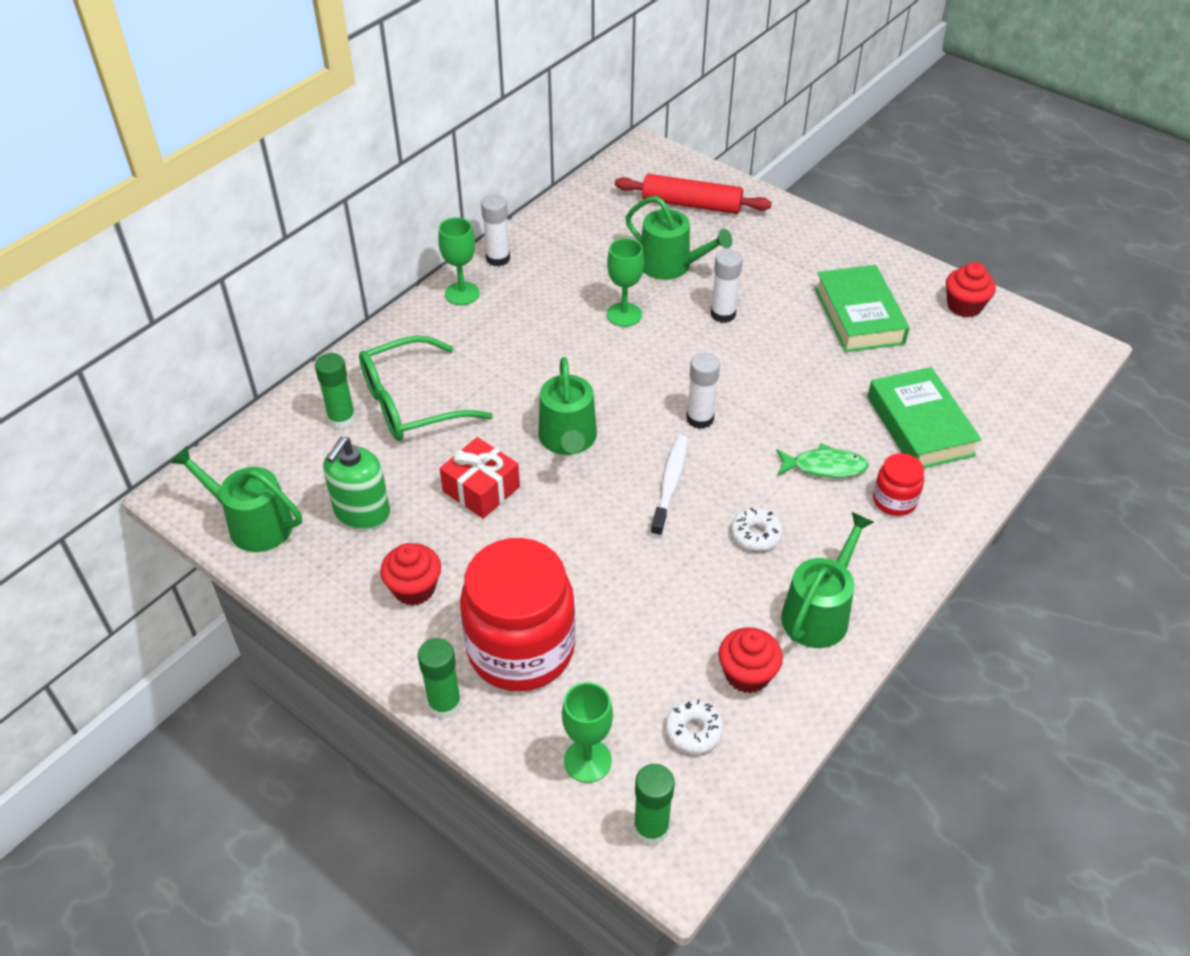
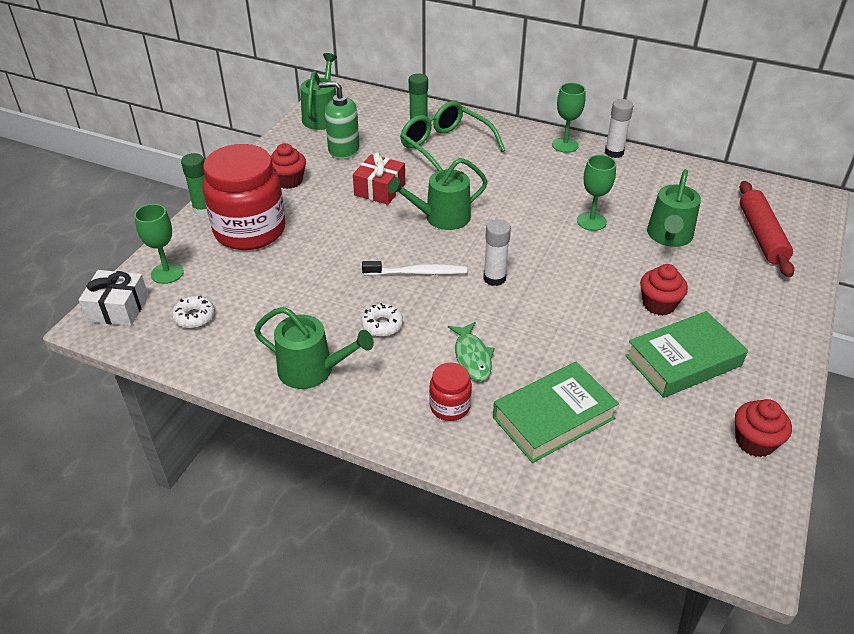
camera: 75 degrees right, 5 degrees down
(651, 828) = (118, 308): green glue stick -> white gift
(723, 314) = (627, 274): white glue stick -> none
(747, 674) = (246, 337): red cupcake -> red cupcake (658, 304)

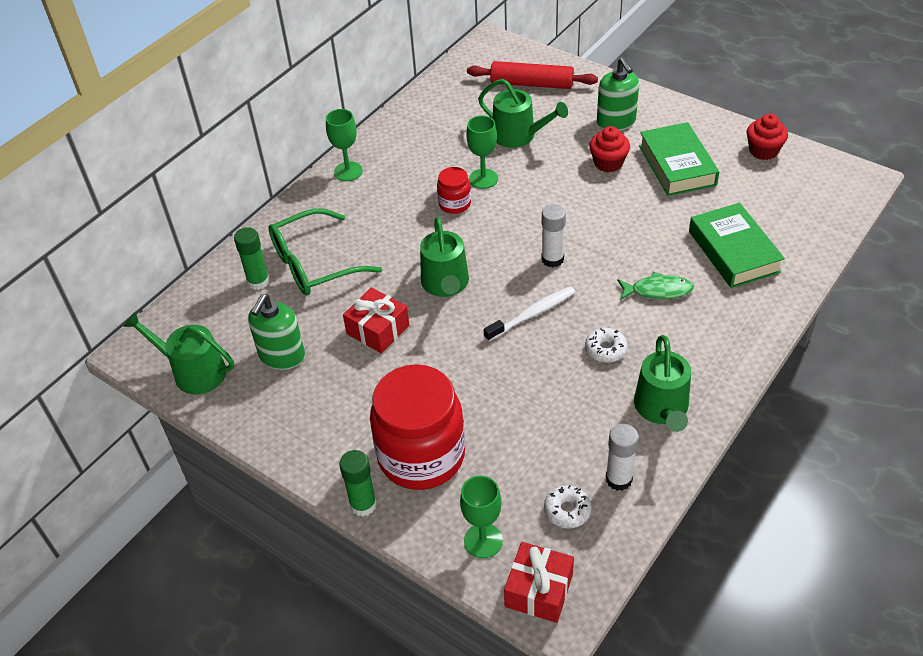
camera: 75 degrees left, 5 degrees up
(118, 308) = (539, 590): white gift -> red gift
(289, 181) = (330, 414): red cupcake -> none
(312, 370) = (662, 408): green watering can -> green watering can turned 150 degrees clockwise
(417, 273) = (532, 314): white toothbrush -> white toothbrush turned 45 degrees clockwise
(450, 406) = (717, 314): red jar -> red jar (454, 204)
(614, 152) = (375, 140): white glue stick -> white glue stick (618, 479)
(734, 305) = (616, 122): none -> green soap dispenser

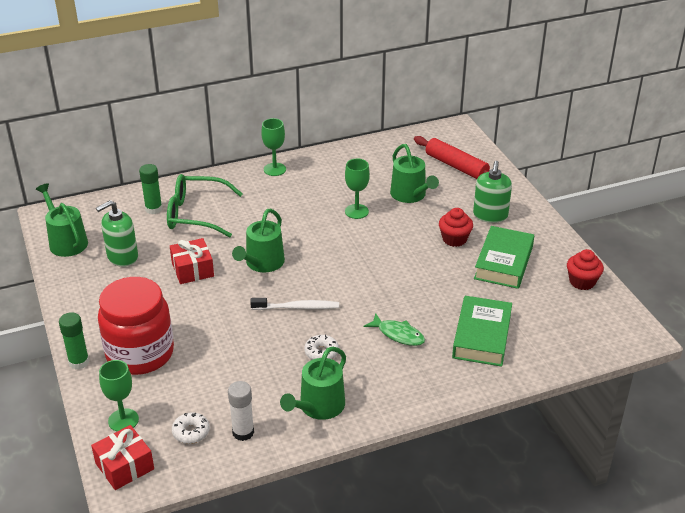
camera: 30 degrees right, 10 degrees down
(454, 204) = (321, 218): red jar -> none
(552, 259) = (348, 281): white glue stick -> none

